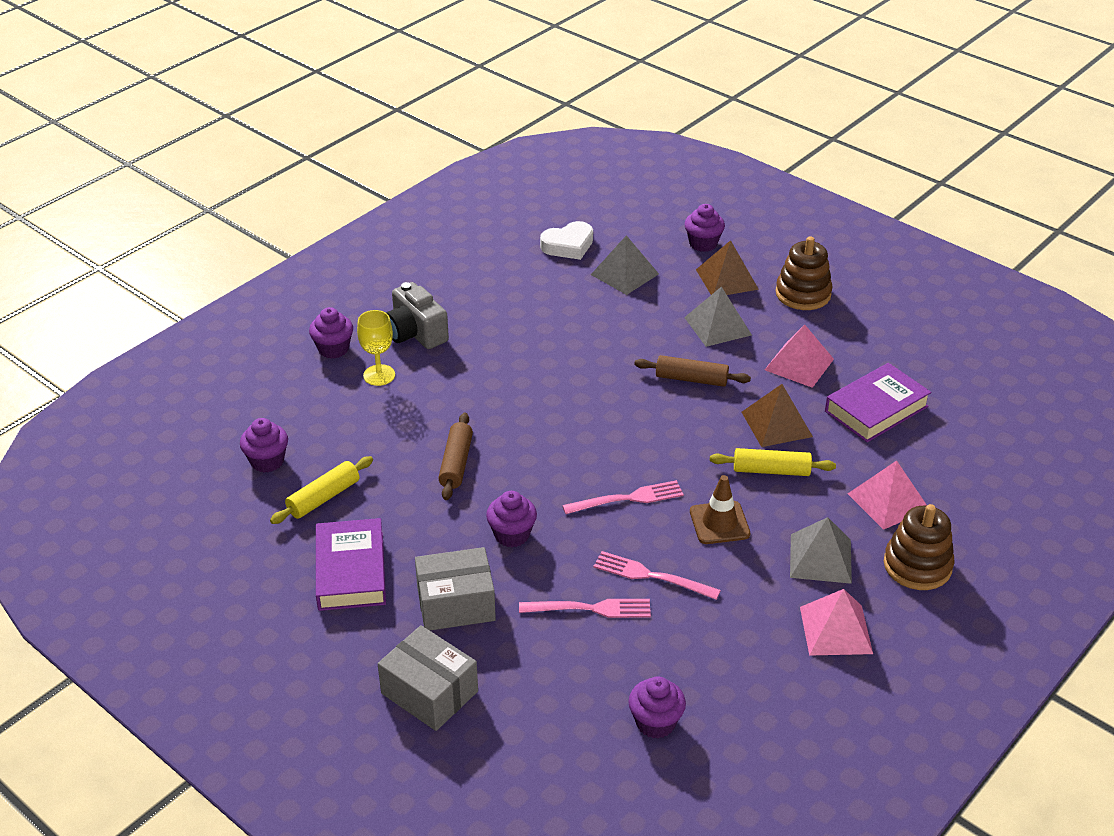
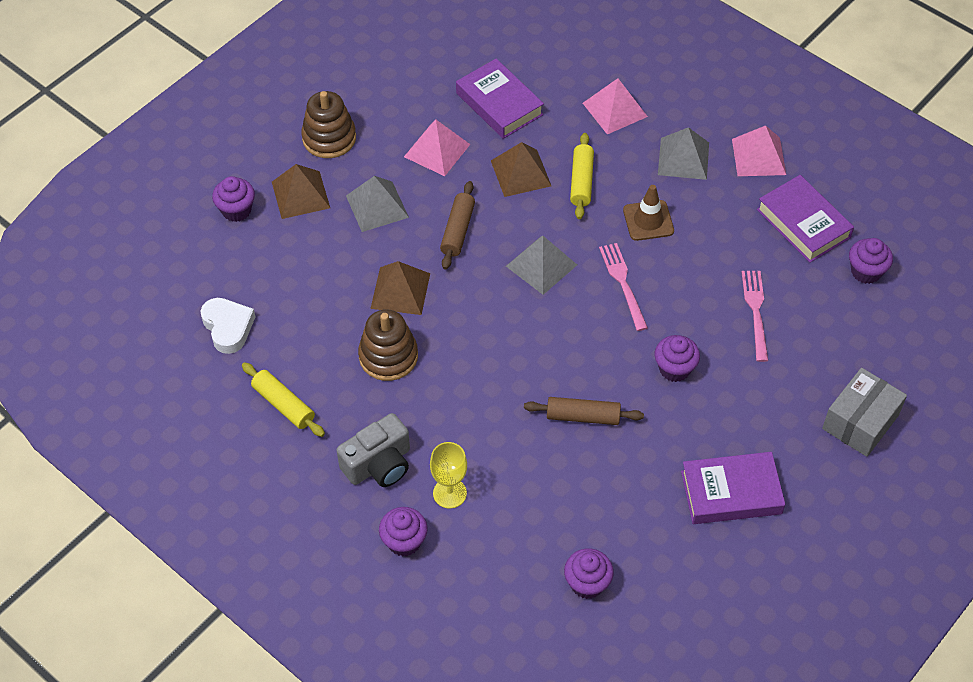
camera: 90 degrees left, 15 degrees up
(323, 498) = (637, 525): yellow rolling pin -> yellow rolling pin (283, 405)
(456, 604) = (761, 408): grey box -> none
(612, 342) = (400, 290): none -> brown pyramid
(624, 274) = (285, 278): grey pyramid -> grey pyramid (541, 265)
(651, 576) = (714, 270): pink fork -> none
(729, 665) = (803, 223): none -> purple book
(917, 565) = (686, 101): brown stacking toy -> brown stacking toy (388, 356)

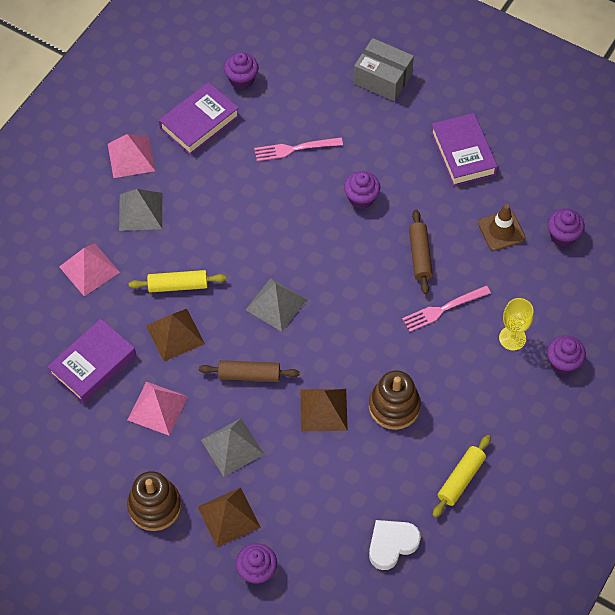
camera: 100 degrees left, 5 degrees up
(379, 464) = (499, 394): grey camera -> none
(622, 283) = (283, 242): pink fork -> pink fork (443, 309)
(648, 220) = (214, 231): brown traffic cone -> brown traffic cone (501, 231)

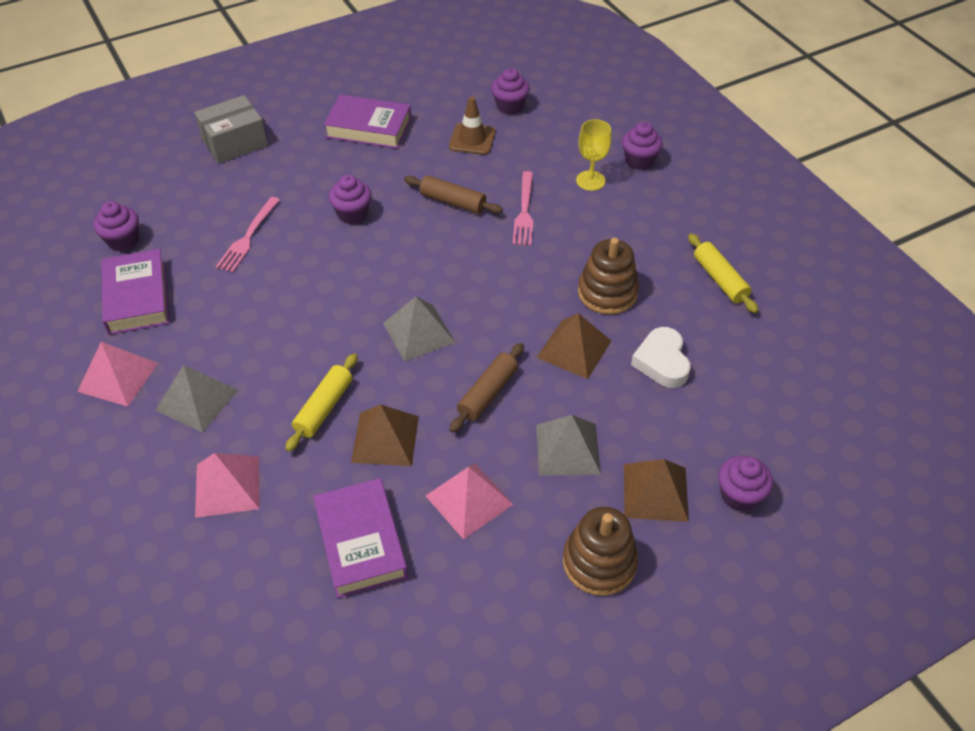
camera: 60 degrees left, 10 degrees down
(391, 545) = (766, 363): white heart -> white heart (662, 362)

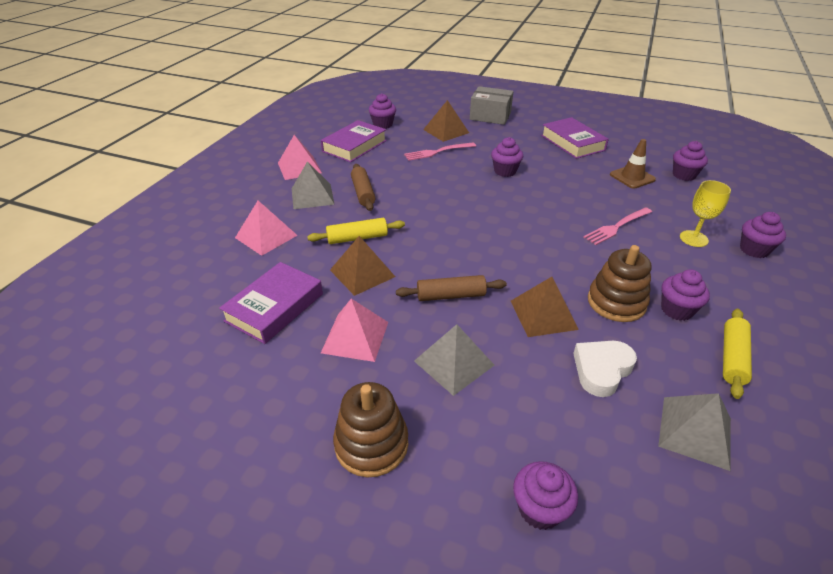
camera: 50 degrees right, 10 degrees down
(418, 332) = (458, 240): grey pyramid -> grey pyramid (695, 431)
(453, 202) = (574, 197): brown rolling pin -> brown rolling pin (363, 193)
(650, 265) = (676, 310): none -> purple cupcake
(655, 492) = (475, 441): brown pyramid -> brown pyramid (446, 131)

